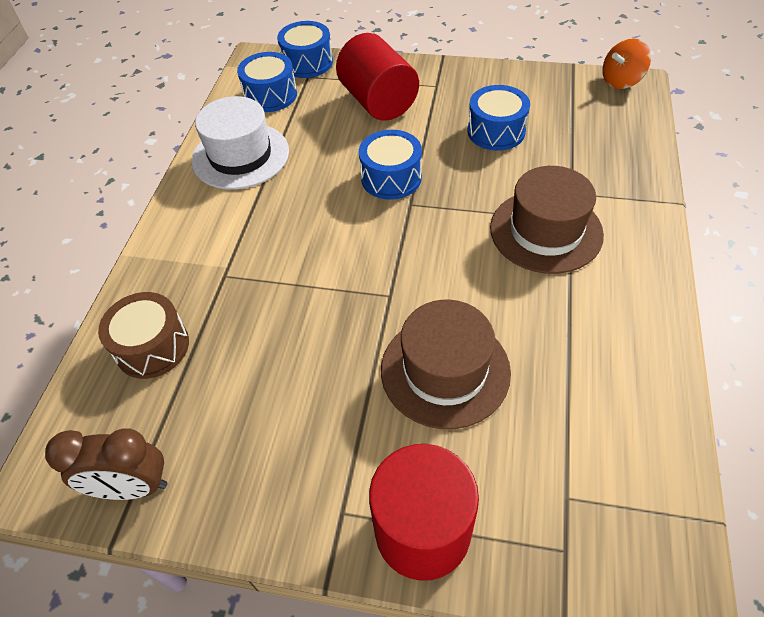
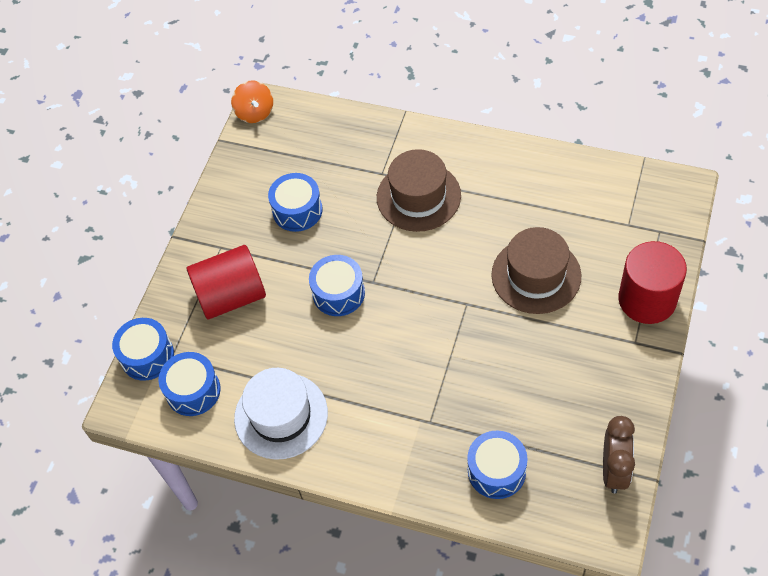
camera: 80 degrees left, 5 degrees up
(152, 347) = (496, 471): brown drum -> blue drum

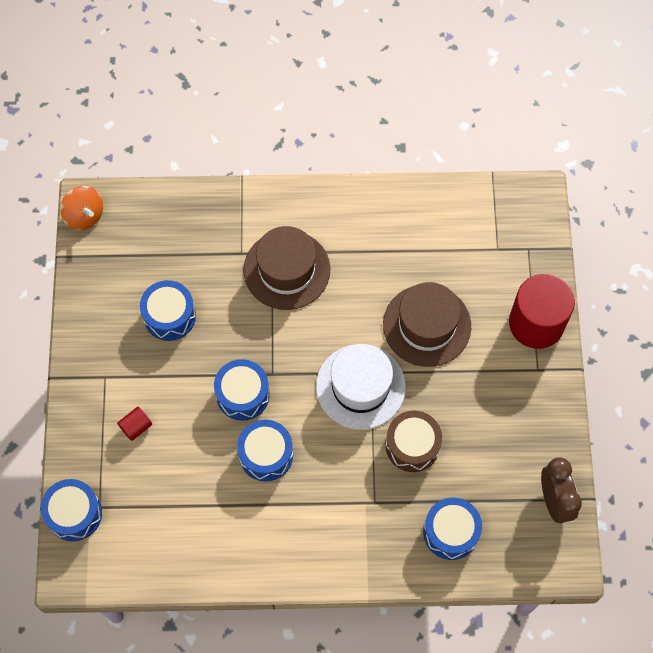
camera: 25 degrees left, 10 degrees up
(193, 391) = (135, 536): blue drum -> blue drum (266, 455)
(231, 296) = (136, 427): red cylinder -> red cylinder, size x0.41
(281, 415) = (231, 537): white hat -> white hat (360, 386)
(485, 380) = (412, 446): none -> brown drum

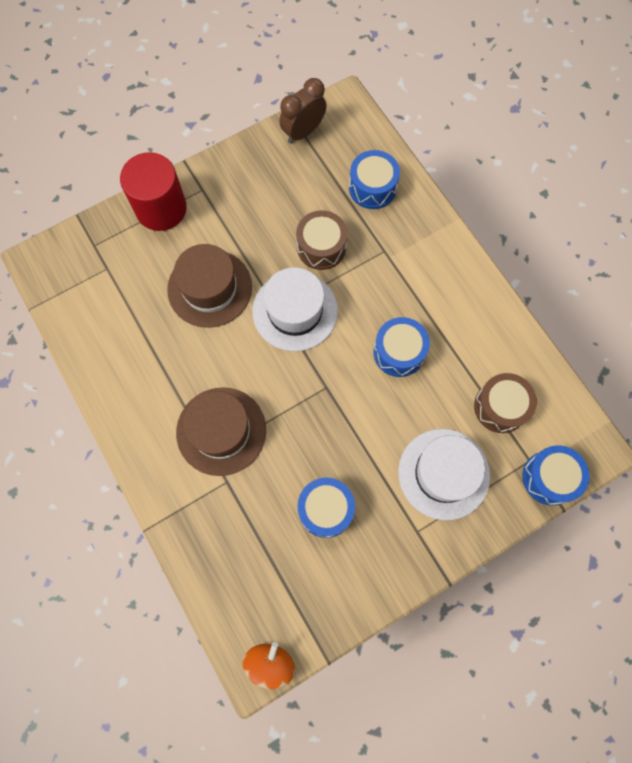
camera: 120 degrees left, 5 degrees up
(136, 427) = (443, 473): red cylinder -> white hat
(160, 512) = (500, 407): none -> brown drum
(242, 395) = (359, 401): blue drum -> none

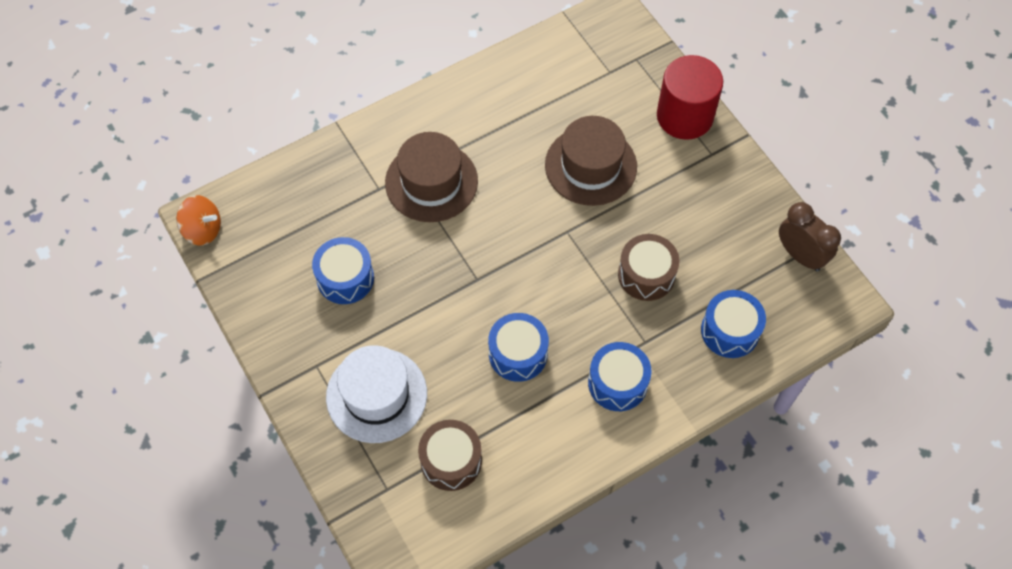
camera: 90 degrees right, 10 degrees down
(295, 311) = (566, 248): white hat -> none
(549, 478) = (366, 509): blue drum -> blue drum (617, 383)

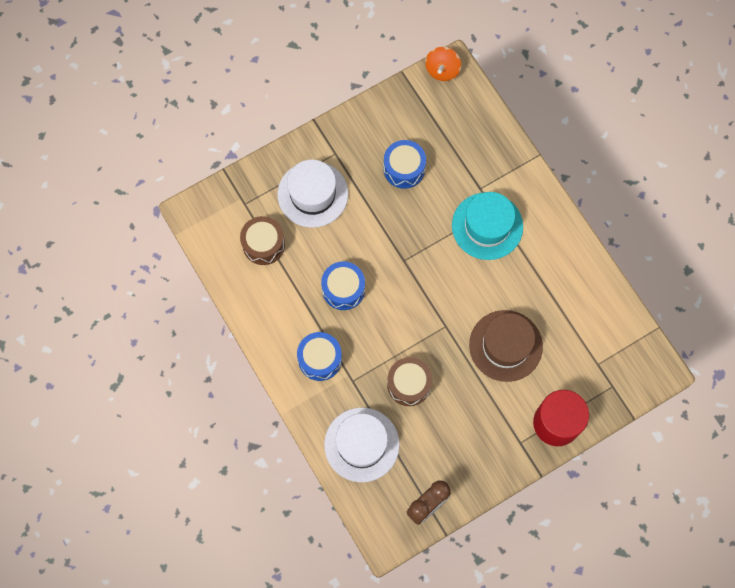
camera: 90 degrees right, 10 degrees up
(431, 182) = (487, 226): brown hat -> turquoise hat
(730, 331) = (361, 444): blue drum -> white hat

